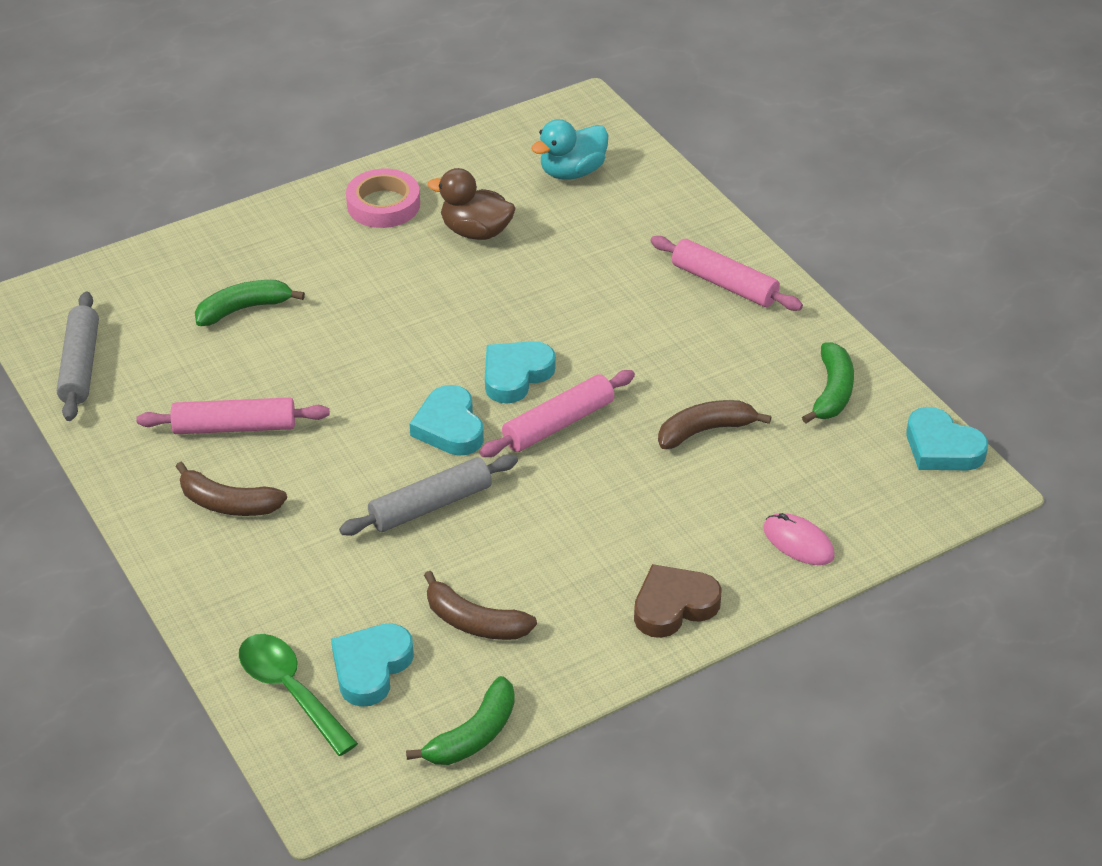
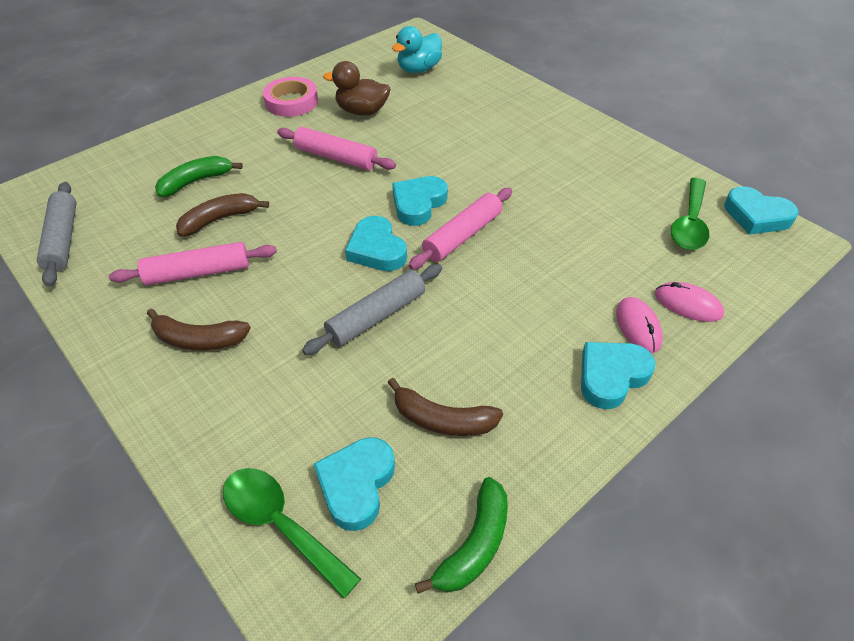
camera: 10 degrees left, 5 degrees up
(673, 606) = (611, 376): brown heart -> turquoise heart
(705, 430) = (577, 226): brown banana -> brown banana (220, 219)
(724, 283) = (548, 124): pink rolling pin -> pink rolling pin (336, 157)
(727, 558) = (638, 327): none -> pink mouse
(832, 392) = (657, 187): green banana -> none
(850, 446) = (689, 223): none -> green spoon

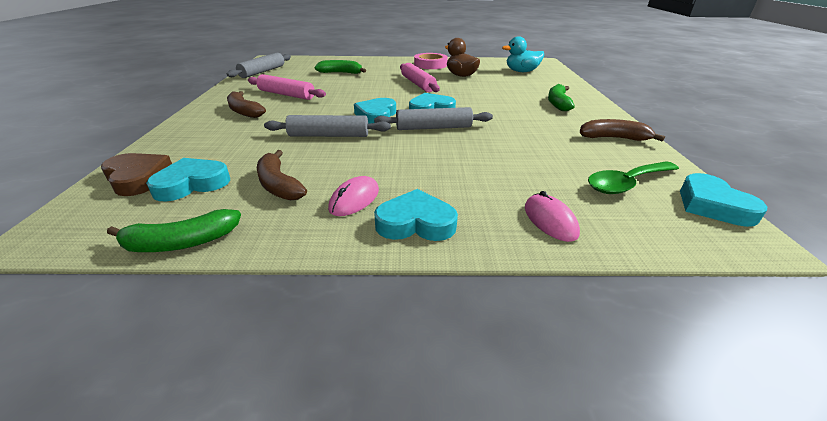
camera: 40 degrees right, 15 degrees down
(220, 219) = (327, 84): brown banana -> brown banana (613, 138)
(281, 524) = (138, 178): green spoon -> brown heart
(462, 236) = (433, 128): pink rolling pin -> grey rolling pin
(523, 122) = (557, 103): none -> green banana
(638, 327) = (483, 211): pink mouse -> pink mouse (354, 199)

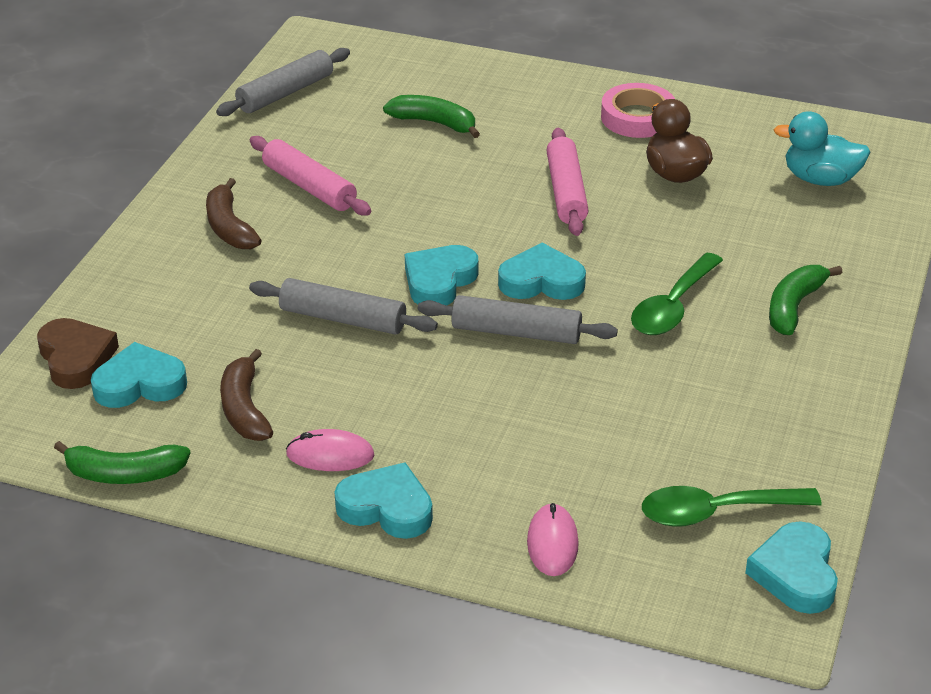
camera: 20 degrees right, 5 degrees up
(354, 199) = (330, 455): pink mouse -> pink mouse turned 45 degrees clockwise
(503, 110) = (672, 307): none -> green spoon
(613, 138) = (800, 419): brown banana -> none

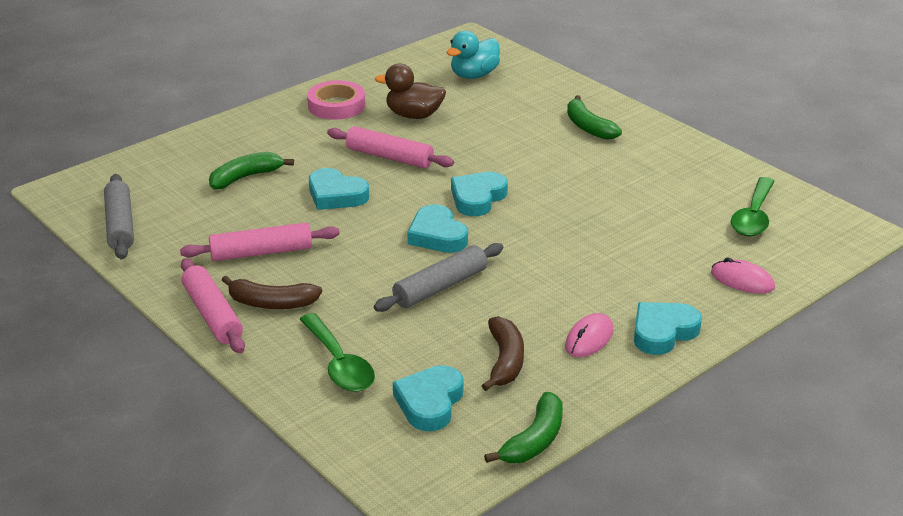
camera: 60 degrees left, 5 degrees down
(76, 358) = (365, 427): brown heart -> none
(185, 202) = (213, 315): none -> pink rolling pin
(244, 409) = (505, 361): brown banana -> brown banana turned 105 degrees counterclockwise
(516, 332) = (523, 225): grey rolling pin -> none
(672, 307) = (550, 163): green spoon -> green spoon (339, 364)
(795, 574) = (822, 211): turquoise heart -> turquoise heart (336, 195)

